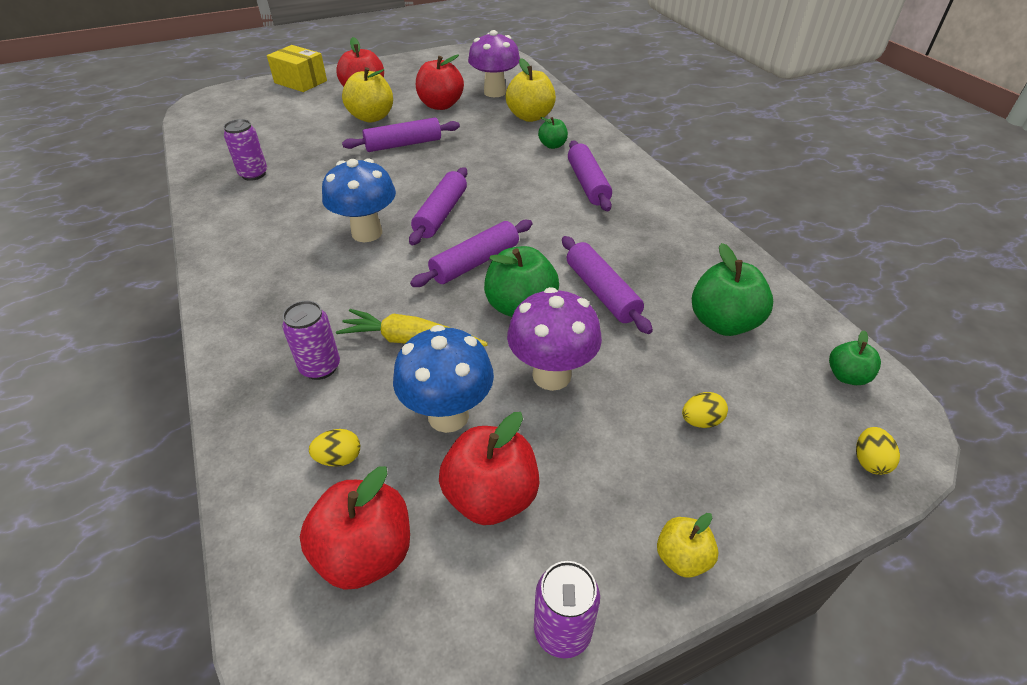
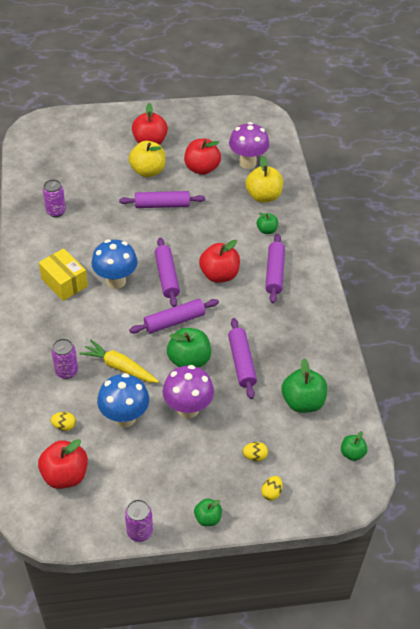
camera: 15 degrees right, 5 degrees up
(300, 82) = (106, 118): yellow box -> yellow box (64, 282)
(441, 214) = (167, 276): purple rolling pin -> purple rolling pin turned 45 degrees counterclockwise
(491, 496) = (131, 465): red apple -> red apple (219, 275)
(682, 558) = (207, 518): yellow apple -> green apple
(869, 461) = (329, 501): yellow egg -> yellow egg (271, 493)

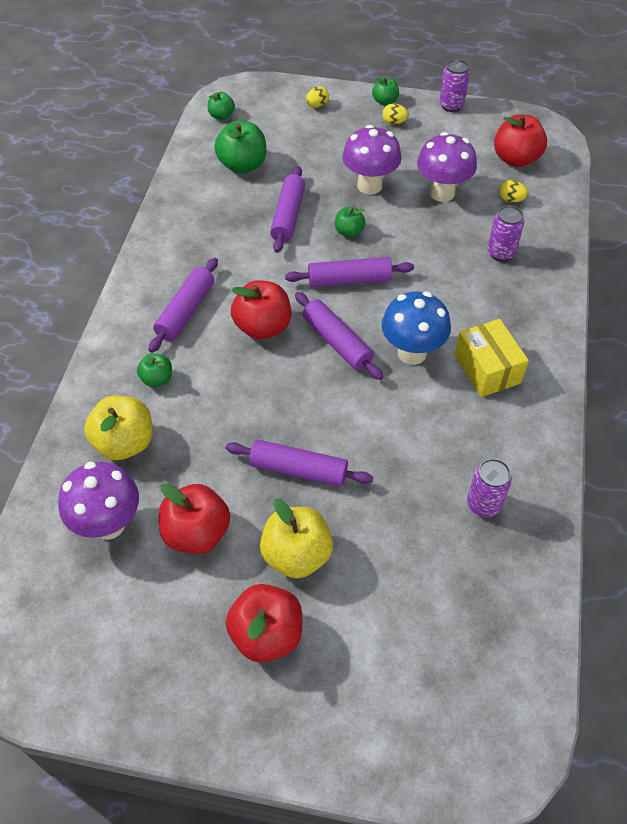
camera: 160 degrees left, 5 degrees up
(119, 367) = (435, 243): yellow carrot -> none
(125, 417) = (442, 193): blue mushroom -> purple mushroom
(167, 276) = (337, 342): purple rolling pin -> purple rolling pin turned 45 degrees counterclockwise
(189, 360) = (349, 232): green apple -> green apple, size x0.56
(255, 456) = (318, 133): yellow egg -> yellow egg (394, 122)

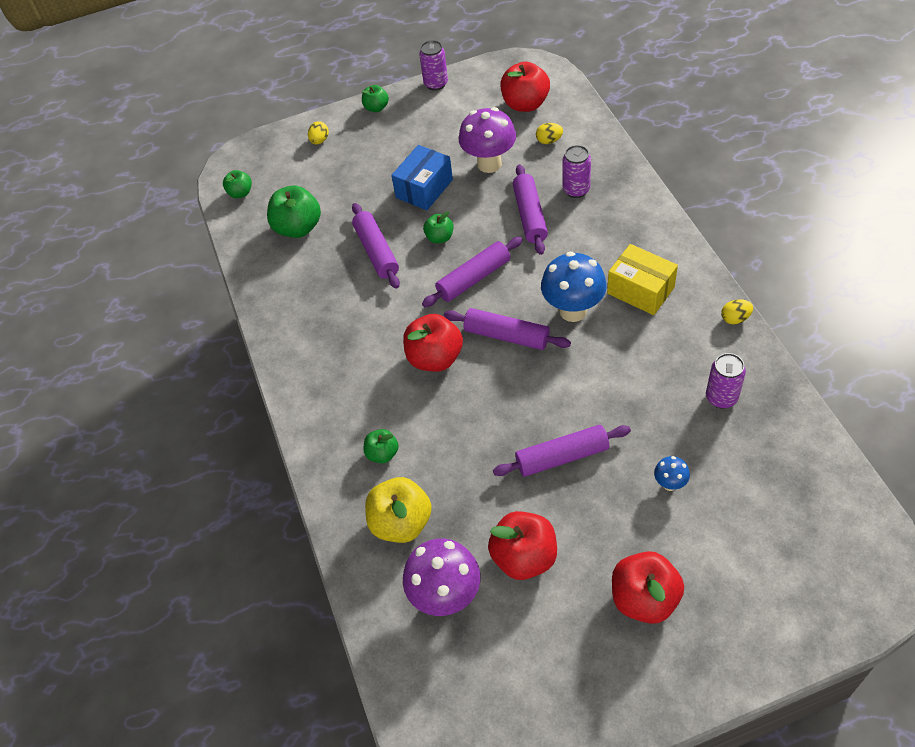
camera: 25 degrees left, 0 degrees up
(185, 311) = (357, 382): purple rolling pin -> purple rolling pin (529, 215)
(296, 555) = (616, 524): yellow apple -> none
(369, 186) = (424, 189): purple mushroom -> blue box
(372, 550) = (670, 484): none -> blue mushroom
(394, 122) = (399, 122): yellow egg -> yellow egg (735, 318)

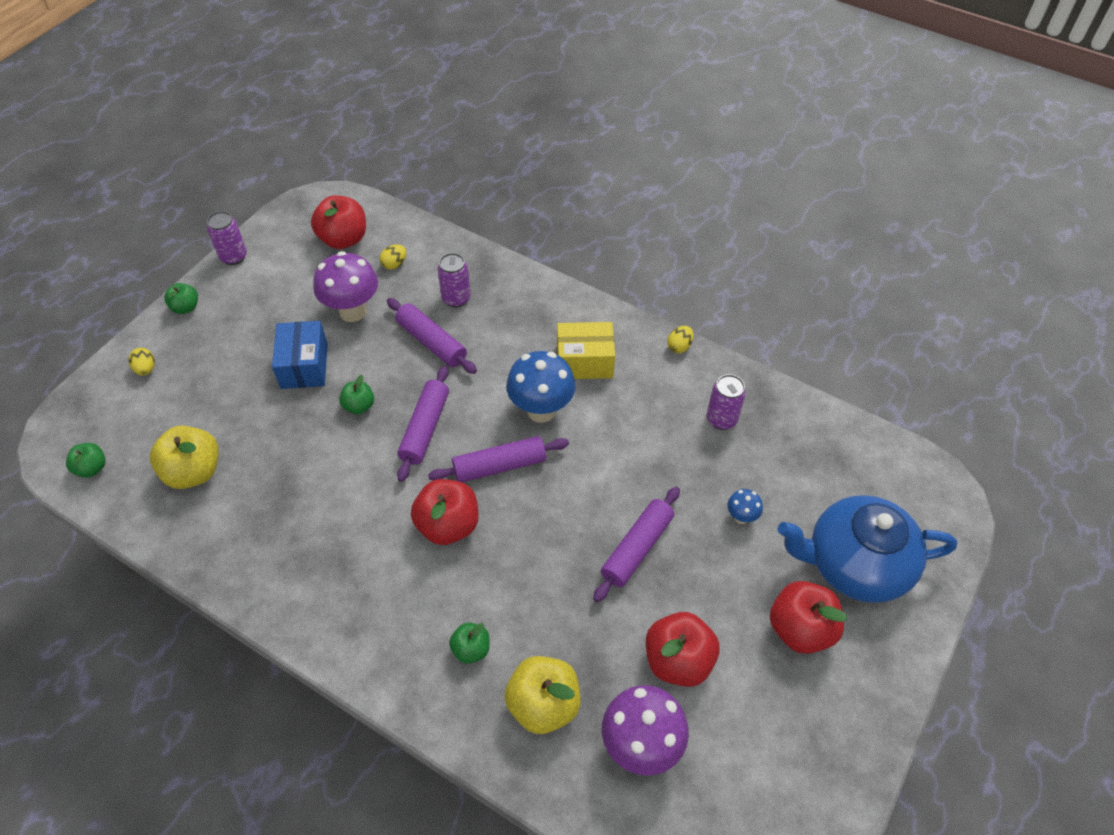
camera: 45 degrees left, 0 degrees up
(298, 228) = (194, 471): green apple -> yellow apple
(377, 251) = (303, 452): purple rolling pin -> none
(739, 580) = (855, 564): none -> blue teapot

